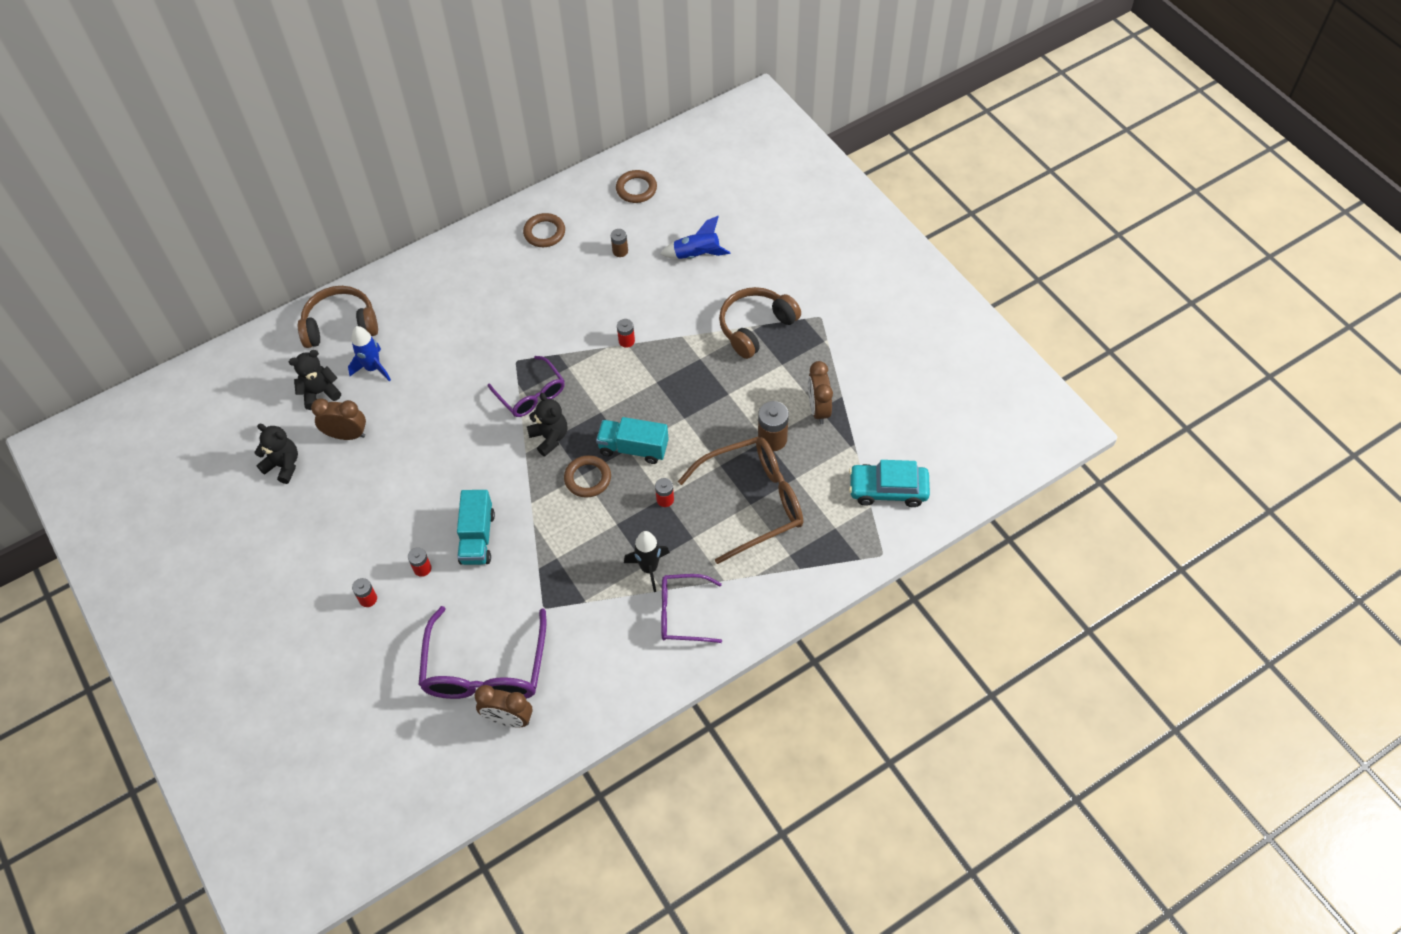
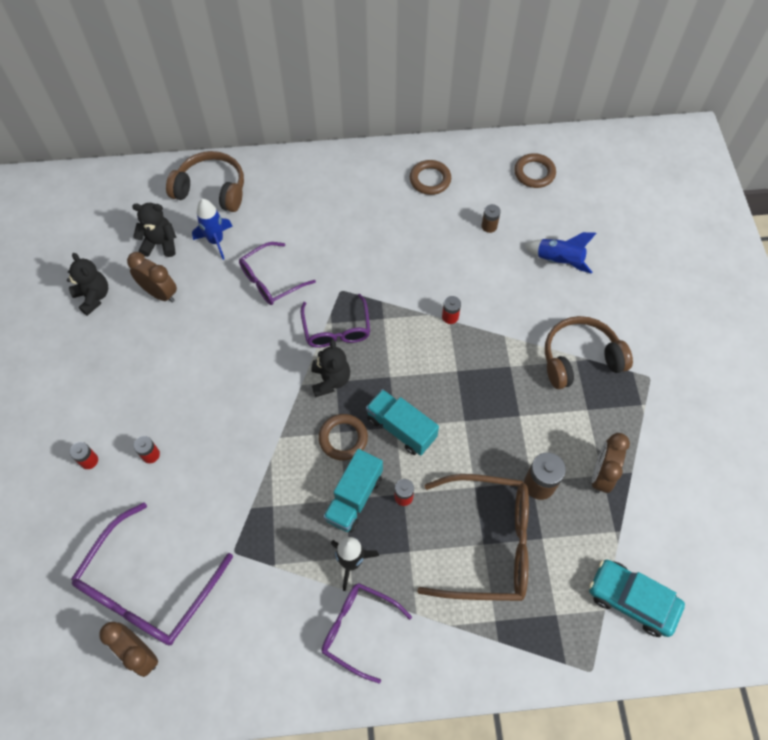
camera: 25 degrees right, 5 degrees up
(446, 379) = (271, 280): none -> purple glasses
(477, 537) = (214, 448): turquoise truck -> turquoise truck (354, 498)

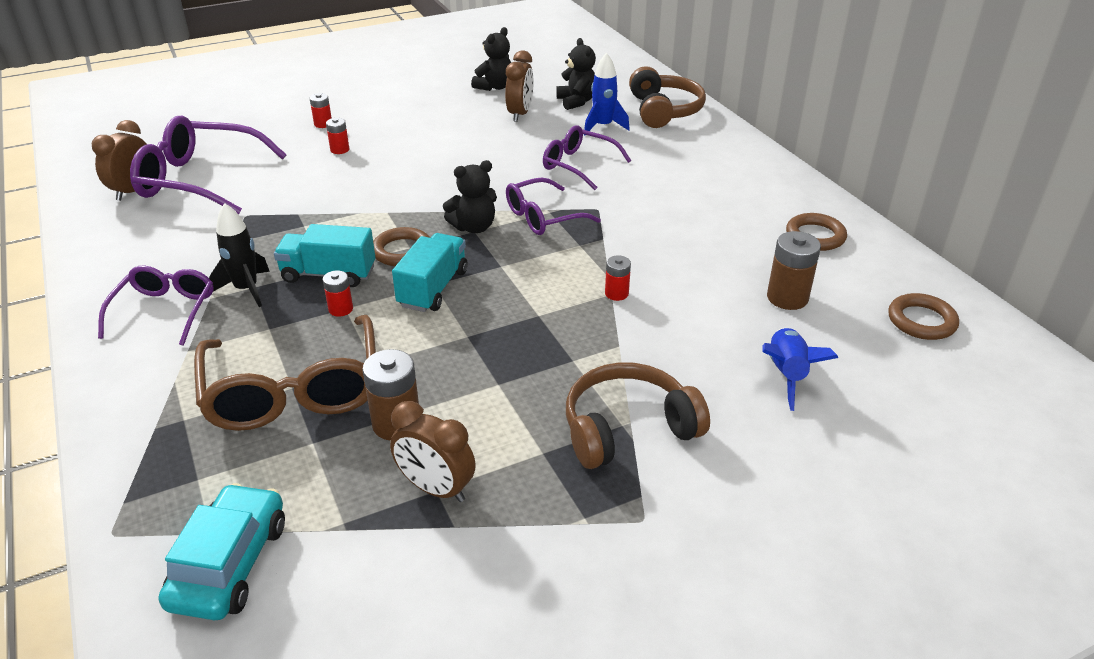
camera: 70 degrees right, 25 degrees down
(489, 226) = (787, 298): brown battery -> brown battery, size x1.71
(580, 358) = (627, 428): brown headphones -> brown headphones turned 75 degrees counterclockwise
(601, 474) = (436, 489): brown clock -> brown clock turned 150 degrees counterclockwise

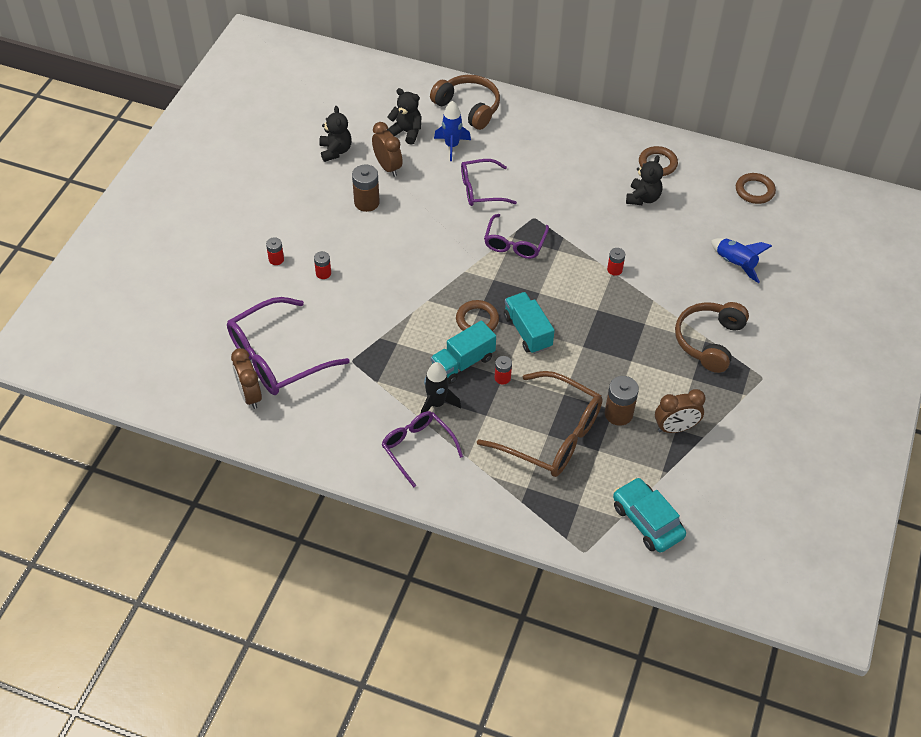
camera: 45 degrees left, 15 degrees up
(474, 227) = (489, 277): black teddy bear -> black teddy bear (643, 198)
(787, 298) = (689, 216): brown battery -> brown battery (366, 202)

